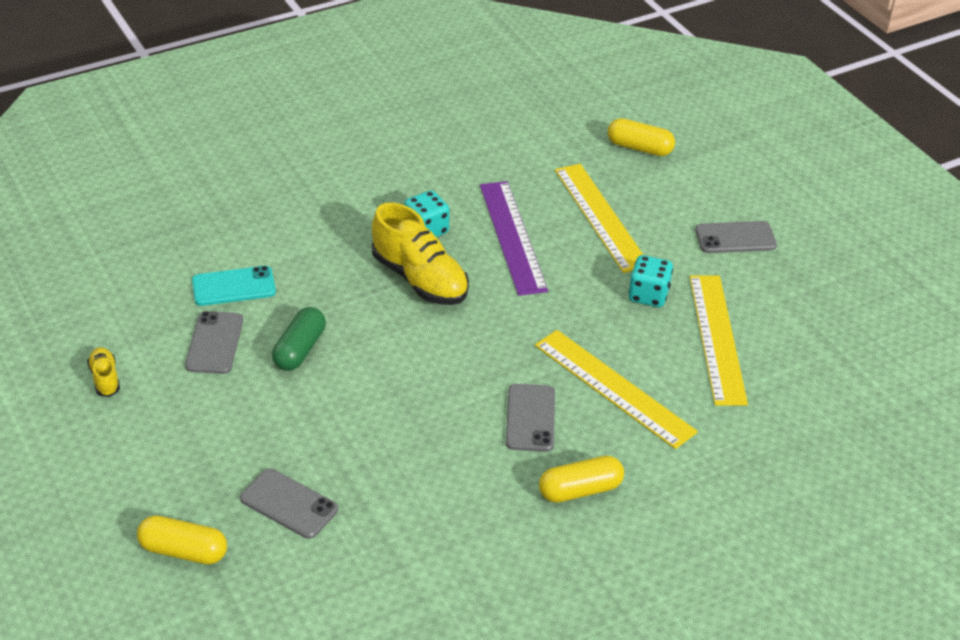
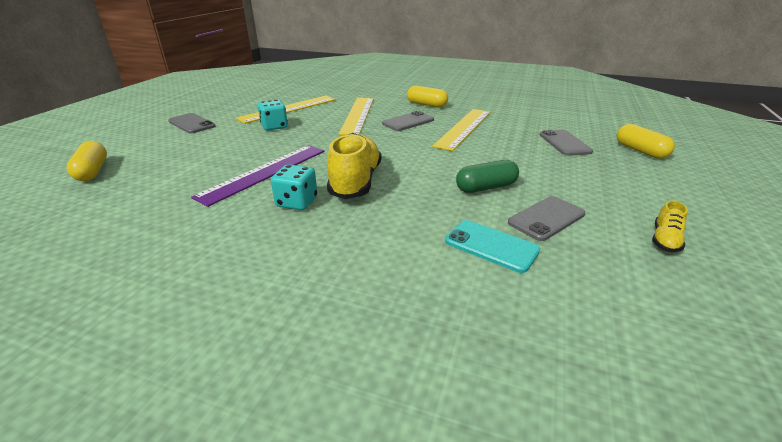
camera: 130 degrees left, 10 degrees down
(601, 217) = (206, 156): yellow ruler -> yellow ruler (463, 128)

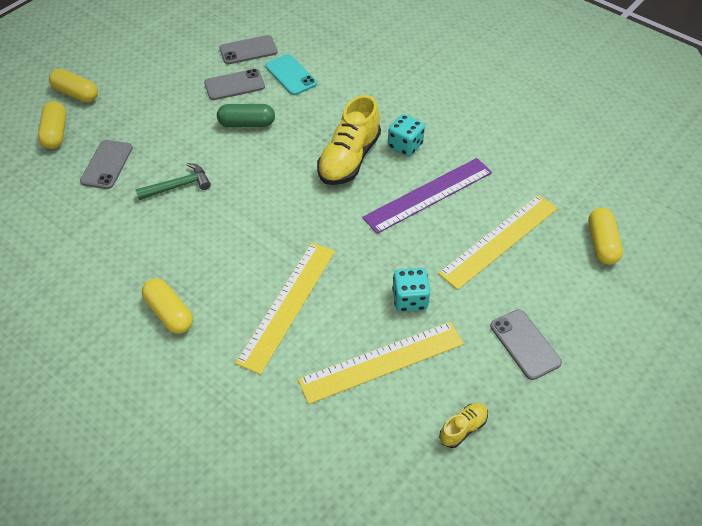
camera: 160 degrees left, 20 degrees up
(408, 122) = (232, 262): grey phone -> grey phone (248, 50)
(463, 128) = (179, 226): yellow ruler -> yellow ruler (499, 240)
(491, 143) = (178, 186): none -> green hammer
(665, 240) = (183, 53): yellow shoe -> yellow shoe (463, 428)
(686, 177) = (76, 94): none -> yellow capsule

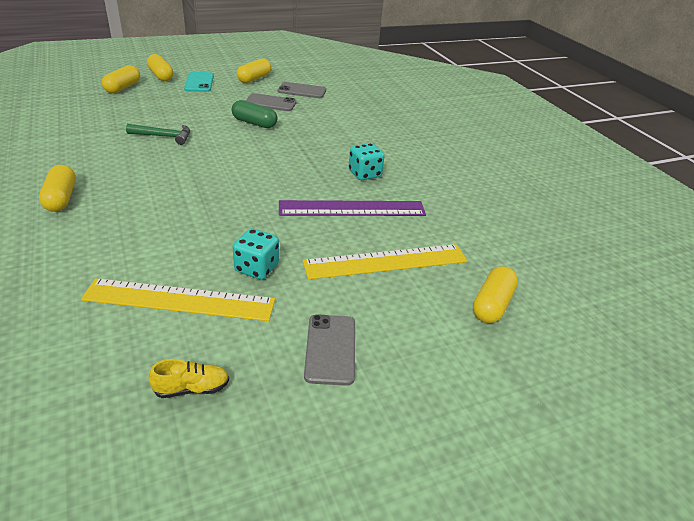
camera: 25 degrees right, 15 degrees down
(107, 164) = (132, 111): grey phone -> none
(181, 52) = (254, 79): none -> yellow capsule
(288, 305) = (152, 229): yellow ruler -> none
(290, 75) = (318, 110): turquoise phone -> turquoise phone (199, 82)
(349, 159) = (309, 165): yellow shoe -> none

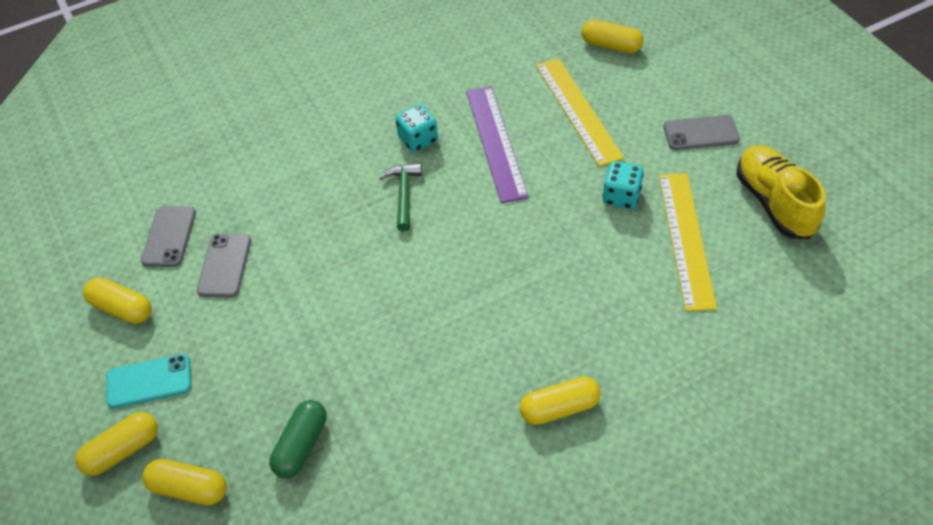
camera: 90 degrees left, 15 degrees up
(164, 136) = (368, 361): green hammer -> green hammer (404, 195)
(192, 388) = (774, 203): yellow shoe -> yellow shoe, size x2.09
(254, 123) = (301, 269): green capsule -> green capsule (301, 445)

